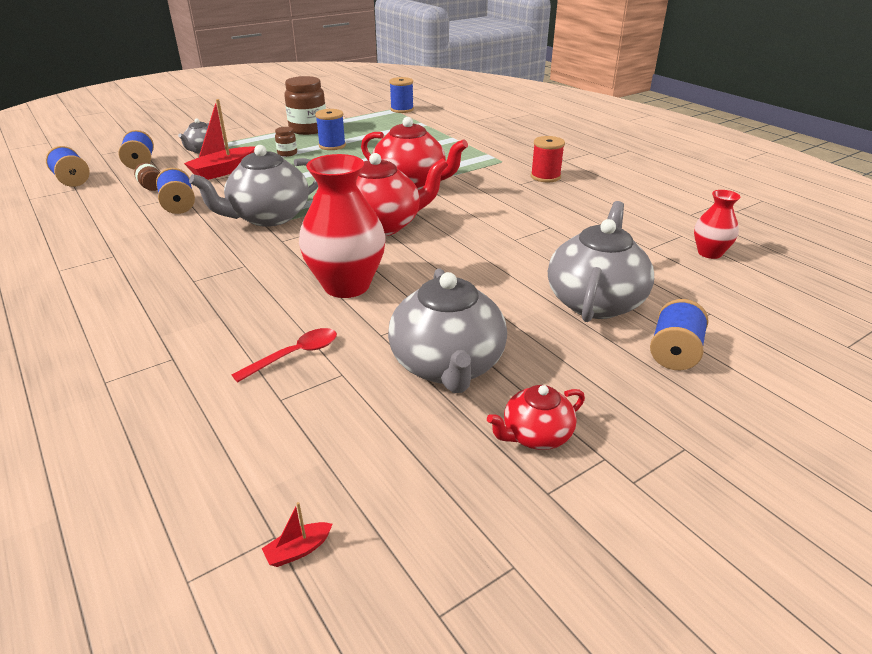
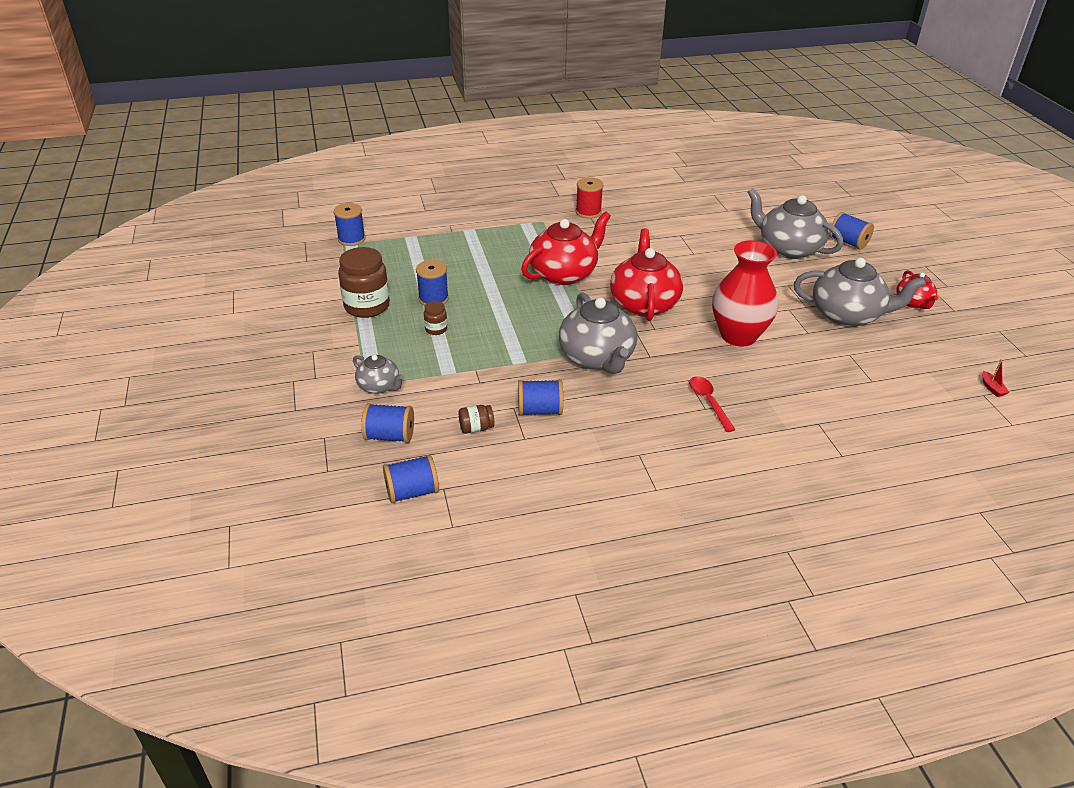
camera: 70 degrees left, 5 degrees up
(223, 171) = (461, 376): red boat -> none
(294, 355) = (825, 370): red spoon -> red spoon (708, 402)
(709, 253) = (741, 194): red vase -> none

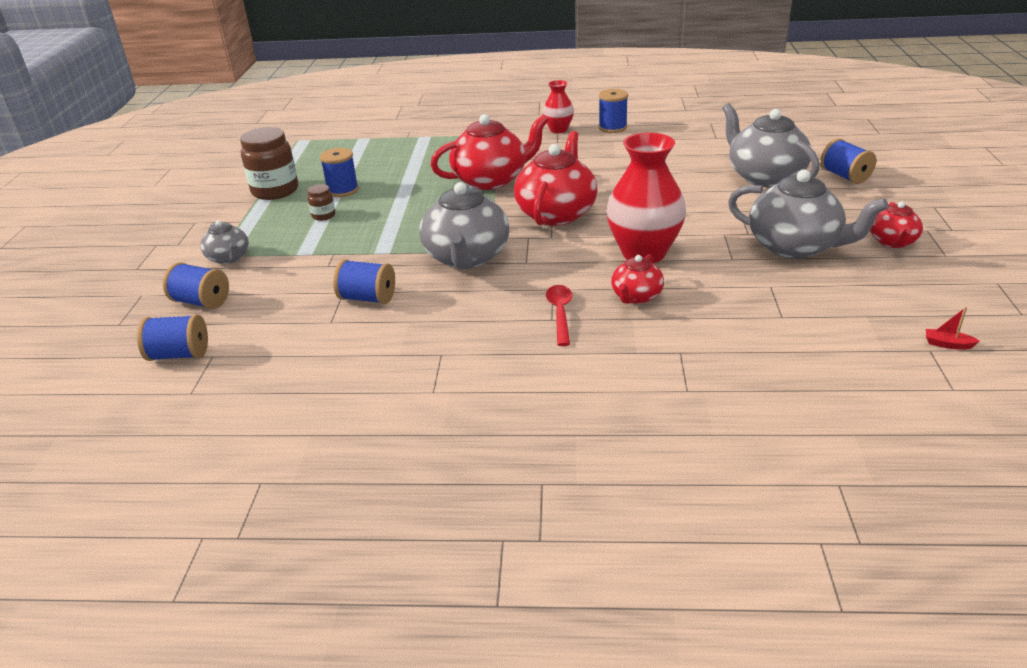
camera: 20 degrees right, 5 degrees down
(351, 239) = (308, 136): blue spool -> blue spool (612, 127)
(476, 428) = (290, 306): brown jar -> none
(588, 212) = (558, 130): red spool -> red vase
(757, 378) = (636, 297): none -> red teapot
(992, 388) = (947, 344): red boat -> red boat turned 105 degrees clockwise

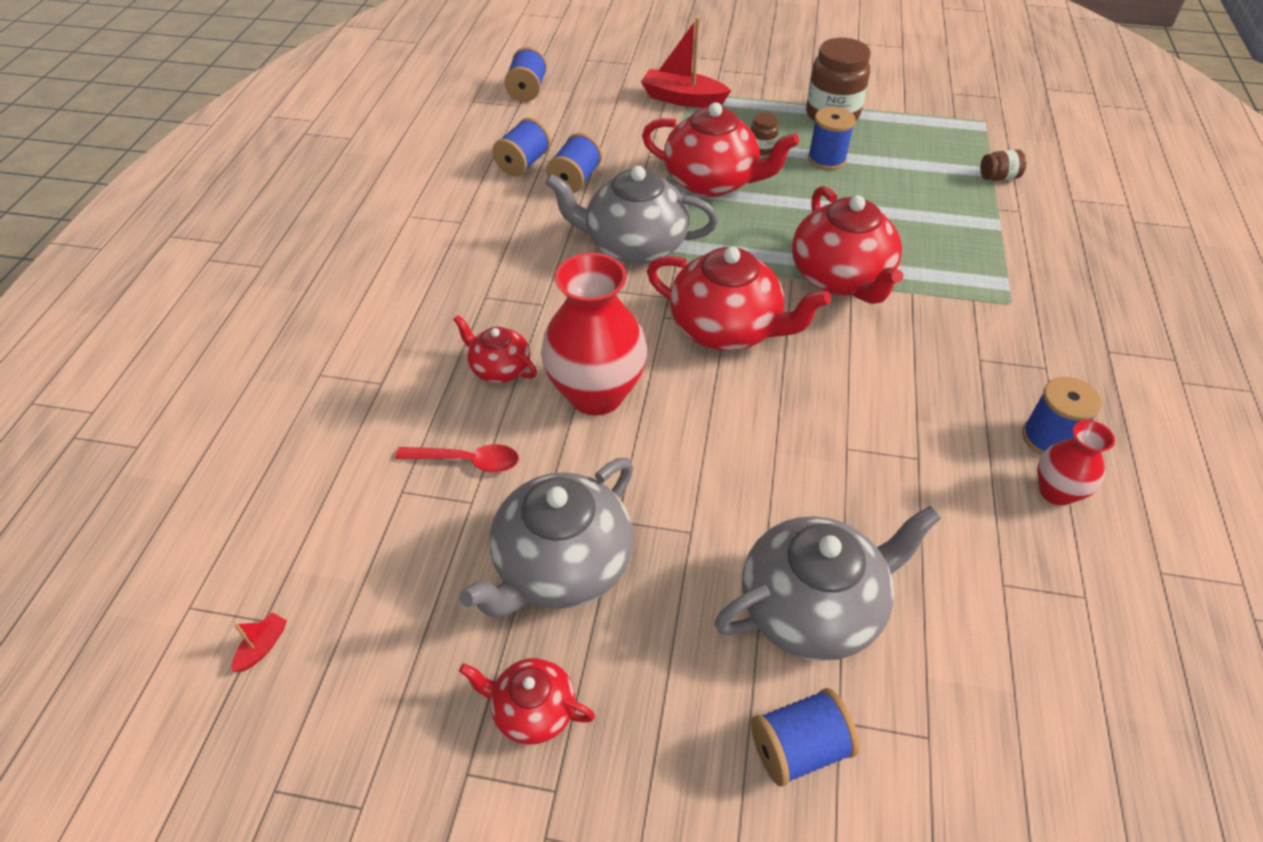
camera: 95 degrees right, 15 degrees up
(201, 302) = (606, 92): blue spool -> blue spool (523, 164)
(229, 258) = (682, 99): grey teapot -> red boat
(370, 136) = (998, 177): none -> brown jar
(373, 233) = (712, 182): none -> red teapot
(558, 130) = (1034, 367): red vase -> red vase (1056, 492)
(560, 314) = (492, 304): red spoon -> red spoon (467, 461)

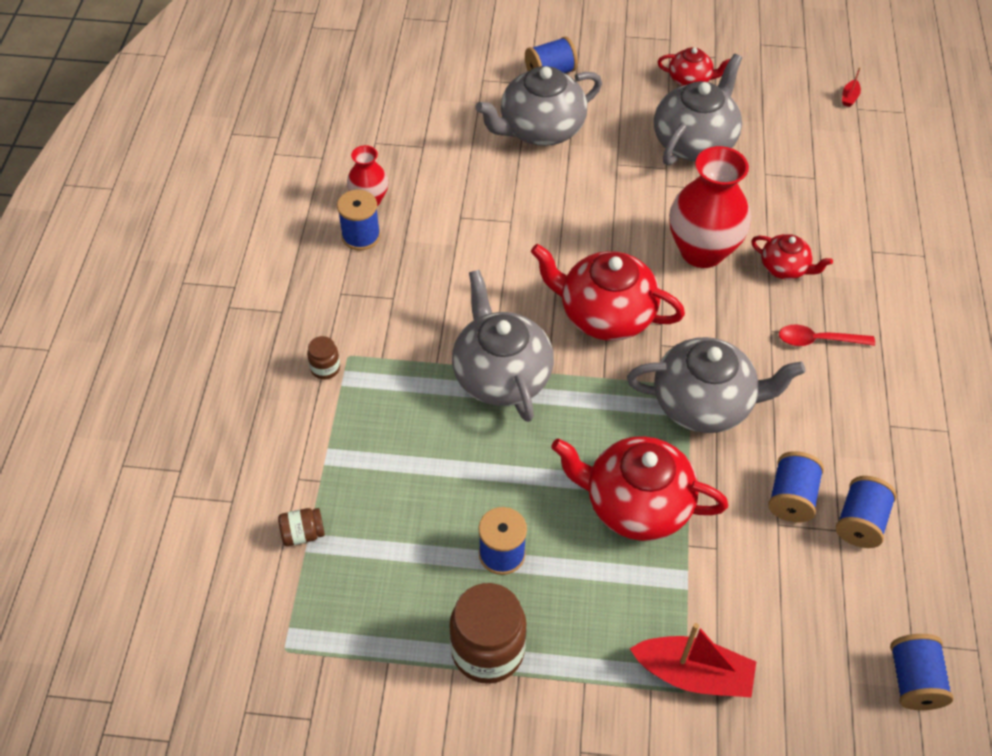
camera: 175 degrees right, 5 degrees up
(467, 461) = (779, 198): red spoon -> red spoon (818, 340)
(762, 148) = (580, 570): brown jar -> brown jar (325, 368)
(841, 278) = (501, 375): red teapot -> grey teapot

